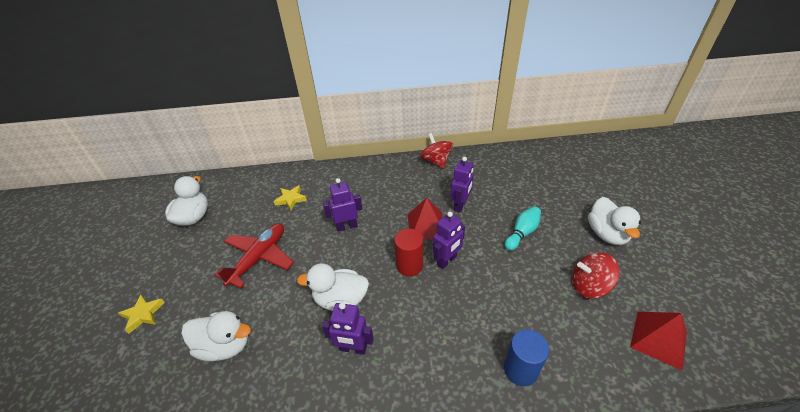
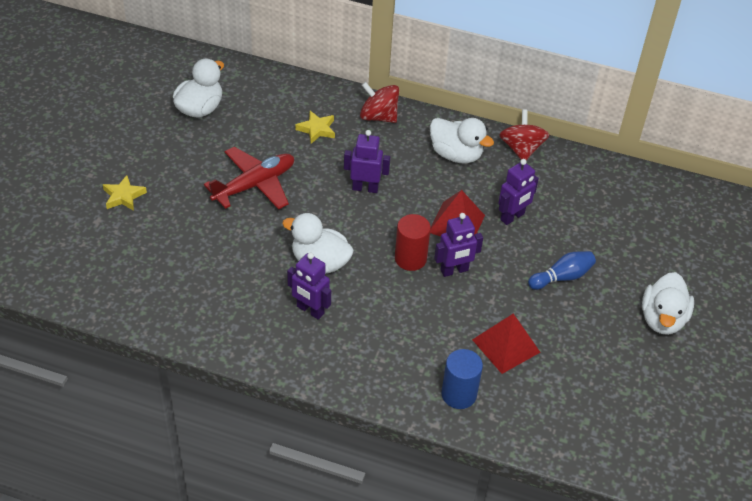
camera: 20 degrees right, 5 degrees up
(225, 345) = (192, 257): white duck -> white duck (456, 155)
(522, 233) = (562, 277): turquoise bowling pin -> blue bowling pin
(589, 286) = (591, 358): red spinning top -> red spinning top (378, 116)
(658, 339) = (619, 431): red pyramid -> red pyramid (506, 346)

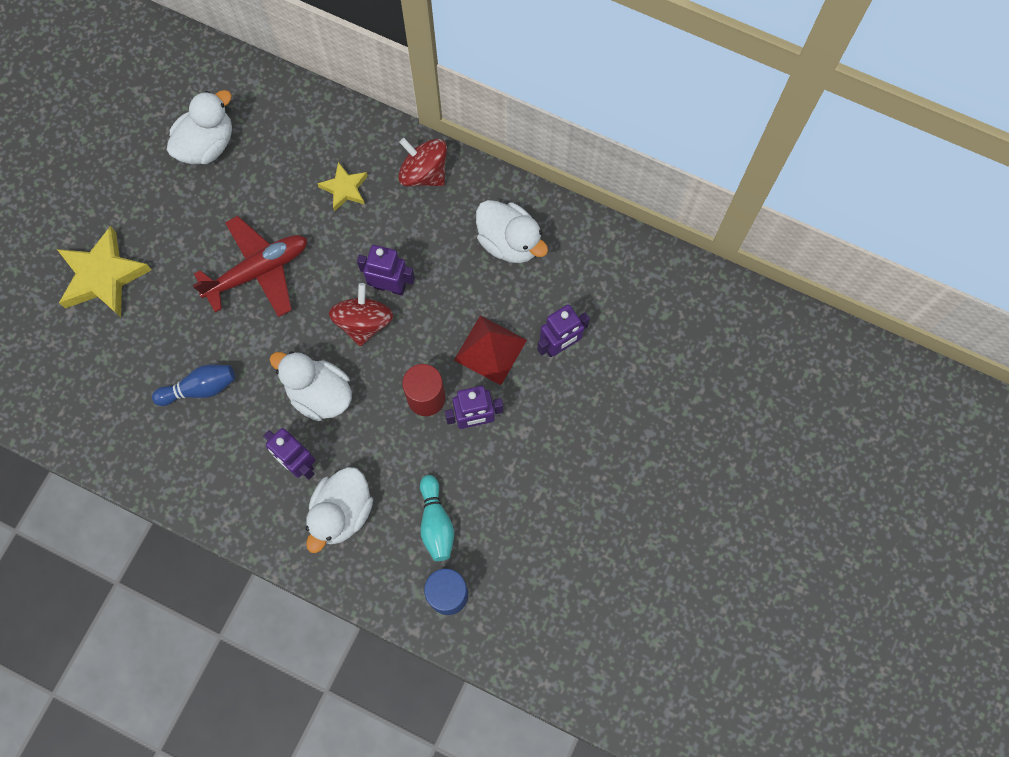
camera: 10 degrees right, 25 degrees up
(123, 196) = (103, 276): yellow star -> yellow star, size x1.79
(437, 344) = (436, 523): none -> turquoise bowling pin
(506, 346) = (514, 533): red pyramid -> none
(521, 149) = (592, 239): red spinning top -> red spinning top (364, 322)
(562, 277) = (601, 441): blue bowling pin -> blue bowling pin (200, 388)
(662, 319) = (706, 512): white duck -> white duck (342, 512)

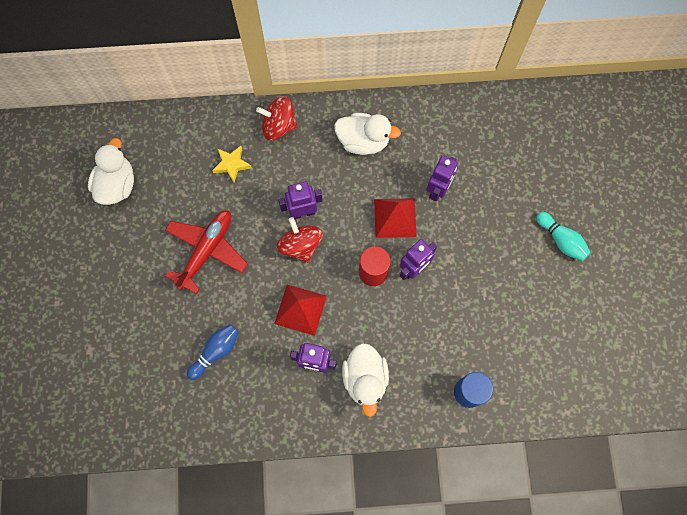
camera: 30 degrees left, 0 degrees up
(103, 276) = (99, 314): yellow star -> none
(319, 394) = (300, 309): white duck -> red pyramid
(436, 523) = (431, 350): turquoise bowling pin -> turquoise bowling pin (561, 240)

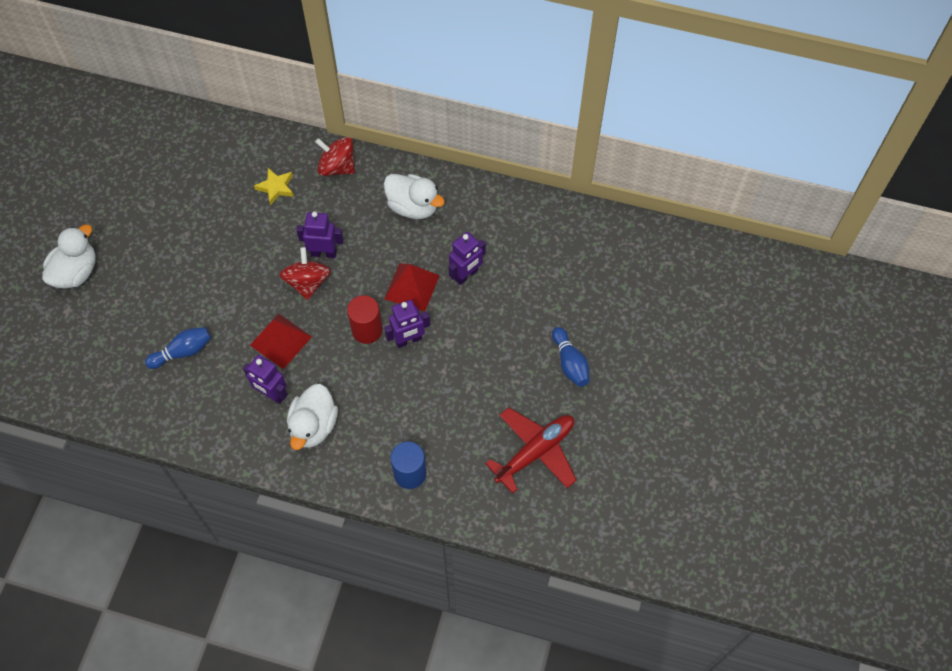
camera: 20 degrees right, 10 degrees down
(117, 185) = (160, 172): white duck -> white duck (76, 272)
(207, 251) = (216, 258): red plane -> red plane (535, 452)
(561, 240) = (570, 363): turquoise bowling pin -> blue bowling pin

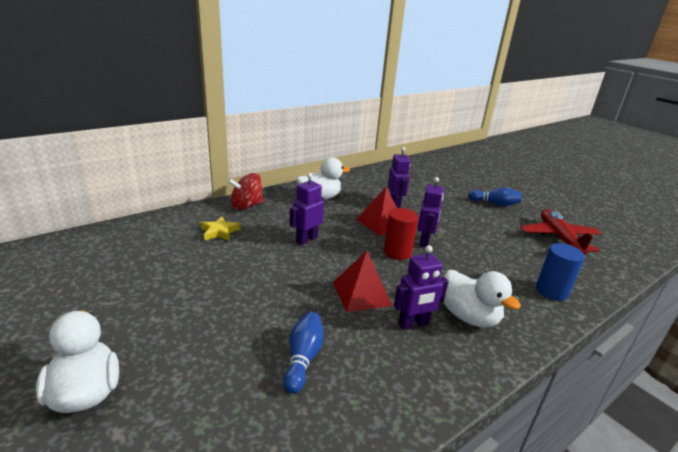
camera: 55 degrees left, 35 degrees down
(307, 282) = (322, 256): red spinning top -> none

